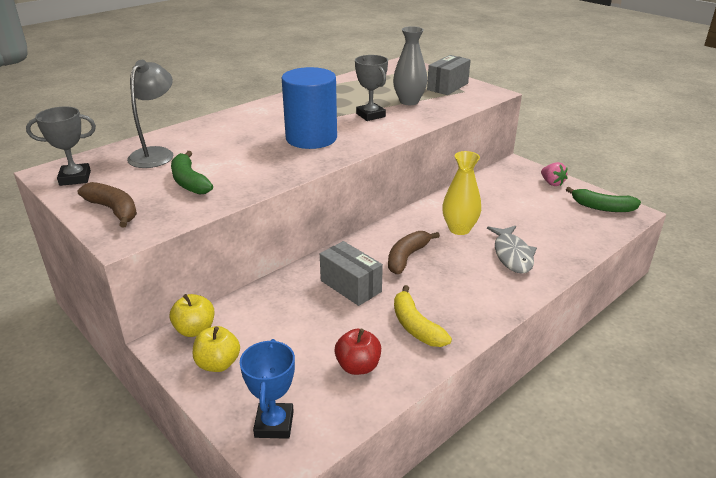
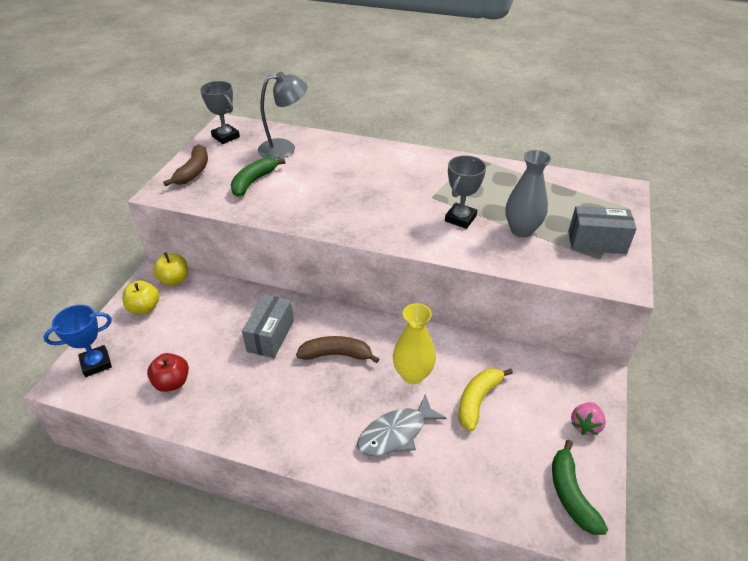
camera: 60 degrees right, 10 degrees up
(311, 138) = (377, 205): blue cylinder -> none
(416, 326) = (238, 399): yellow banana -> yellow banana (478, 400)

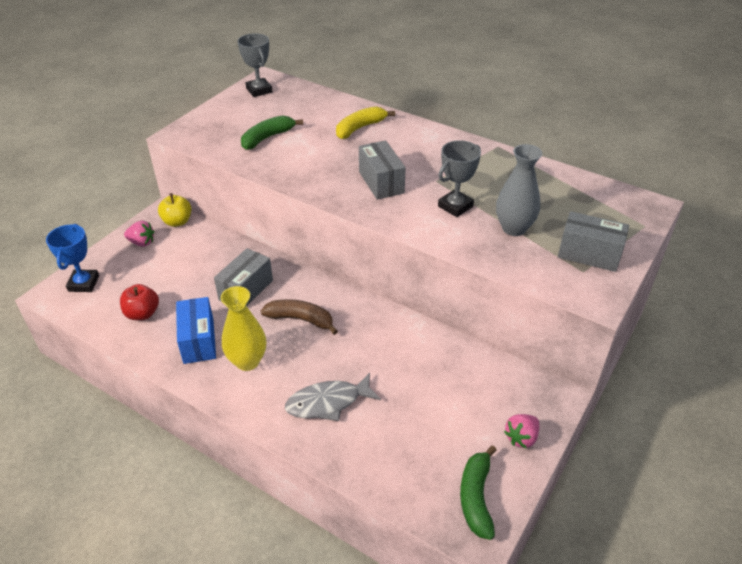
camera: 15 degrees right, 0 degrees up
(96, 363) = (83, 283): blue trophy -> blue trophy turned 75 degrees counterclockwise
(144, 308) = (142, 242): yellow apple -> pink strawberry
(193, 171) = (215, 120): brown banana -> none
(242, 398) = (198, 341): none -> blue box
(285, 148) = (311, 110): grey lamp -> none
(382, 207) = (381, 182): none -> grey box
(413, 374) = (367, 353): yellow vase -> yellow vase (247, 361)
(478, 400) = (421, 390): yellow banana -> yellow banana (360, 128)

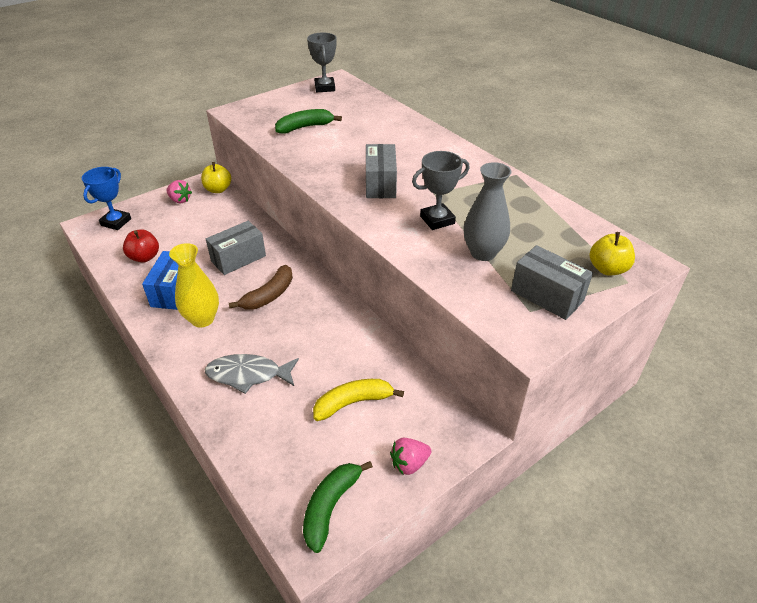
camera: 20 degrees right, 0 degrees up
(301, 319) = (269, 295): brown banana -> brown banana turned 90 degrees clockwise
(360, 128) = (392, 134): yellow banana -> yellow banana (353, 403)
(622, 218) = (607, 269): none -> yellow apple

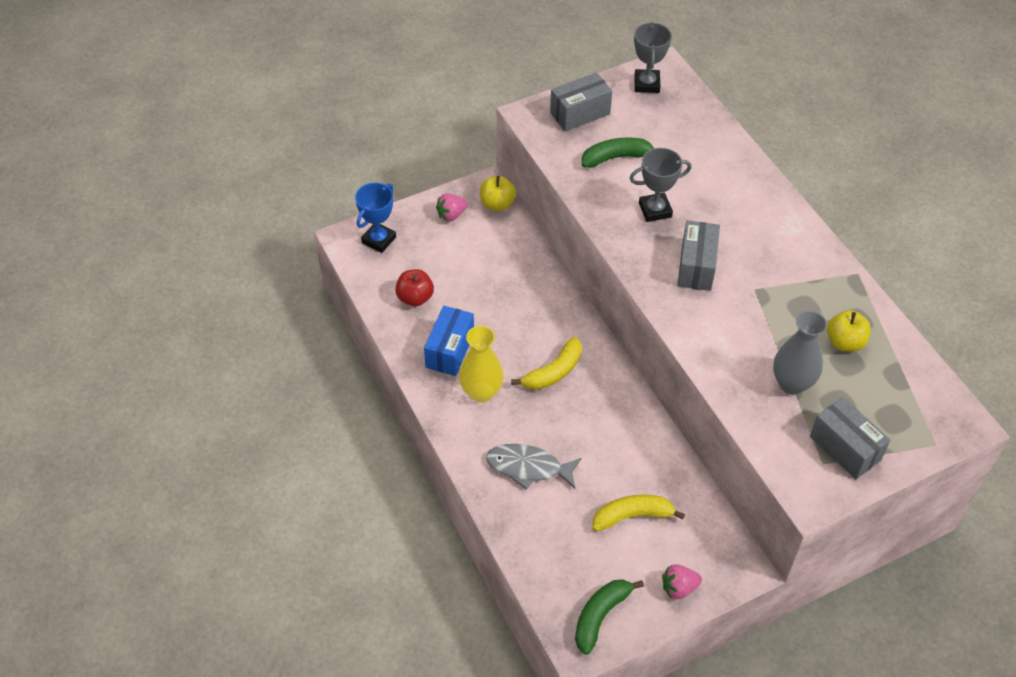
camera: 10 degrees right, 10 degrees up
(180, 200) = (451, 215): pink strawberry -> pink strawberry turned 105 degrees clockwise
(238, 258) = (520, 315): grey box -> grey box (580, 113)
(269, 295) = (553, 372): brown banana -> yellow banana
(437, 220) = (751, 330): grey trophy -> grey trophy (655, 210)
(607, 269) = (919, 424): yellow apple -> yellow apple (844, 342)

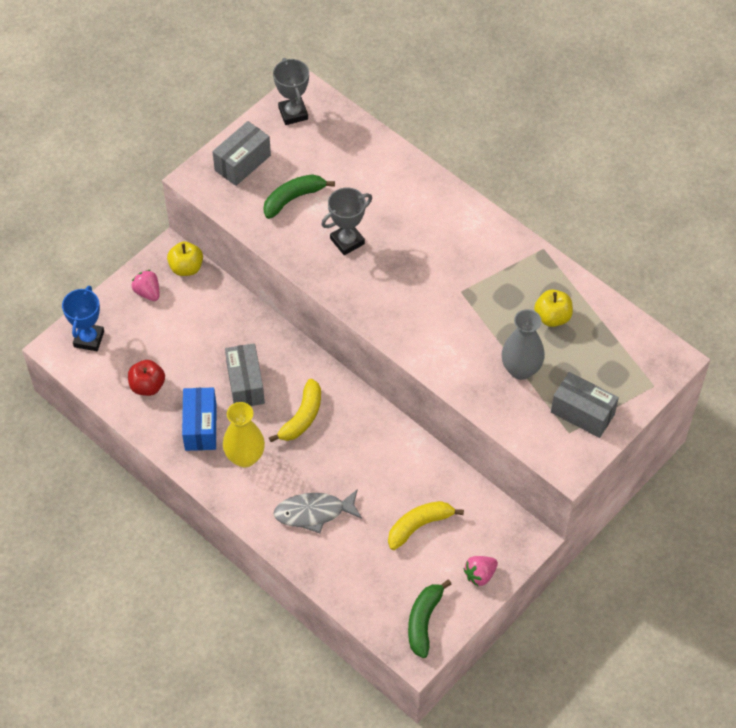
camera: 20 degrees left, 5 degrees up
(451, 215) = (148, 292): pink strawberry -> pink strawberry turned 105 degrees clockwise
(696, 266) = (403, 285): grey box -> grey box (245, 384)

